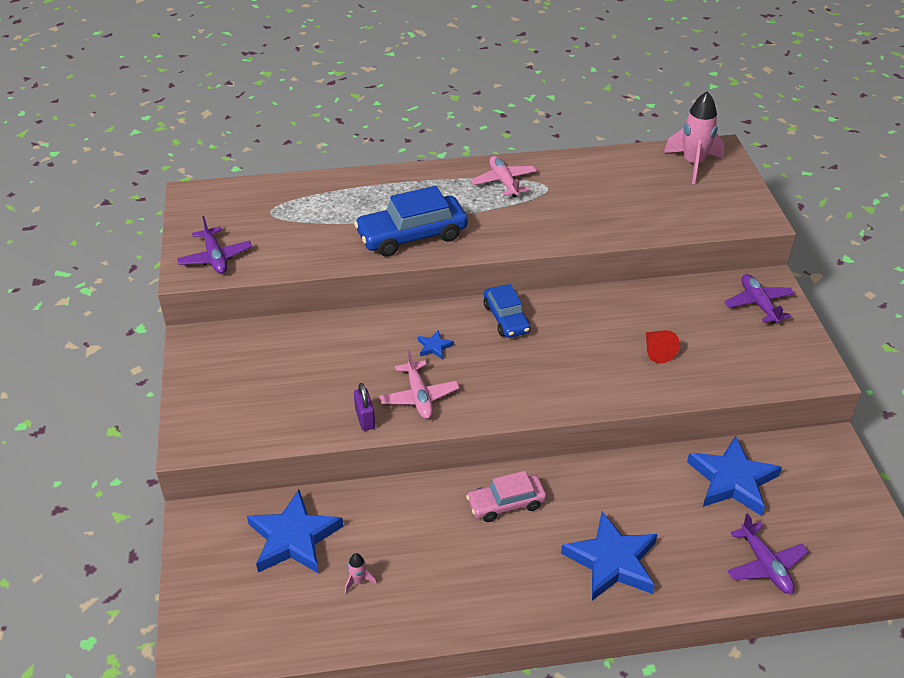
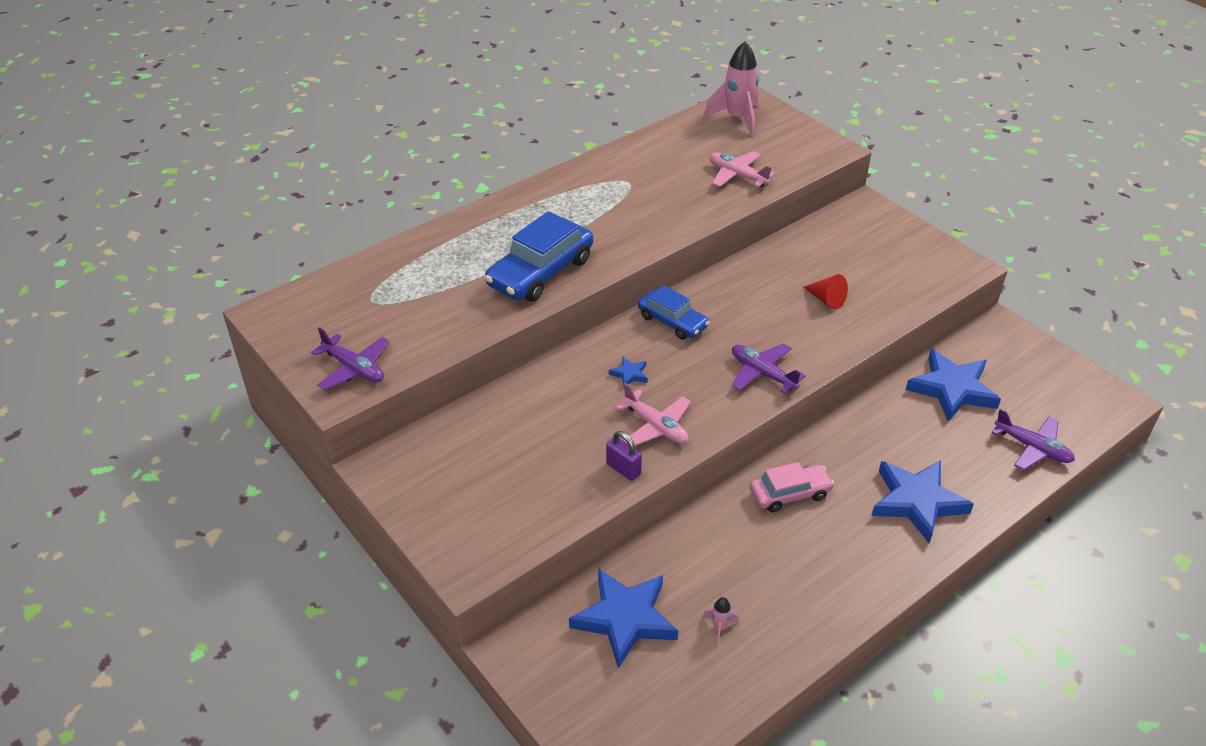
camera: 30 degrees left, 0 degrees up
(504, 182) = (583, 191): pink plane -> pink plane (737, 175)
(506, 503) = (790, 494): pink car -> pink car turned 150 degrees counterclockwise
(758, 304) = (872, 227): purple plane -> purple plane (762, 373)

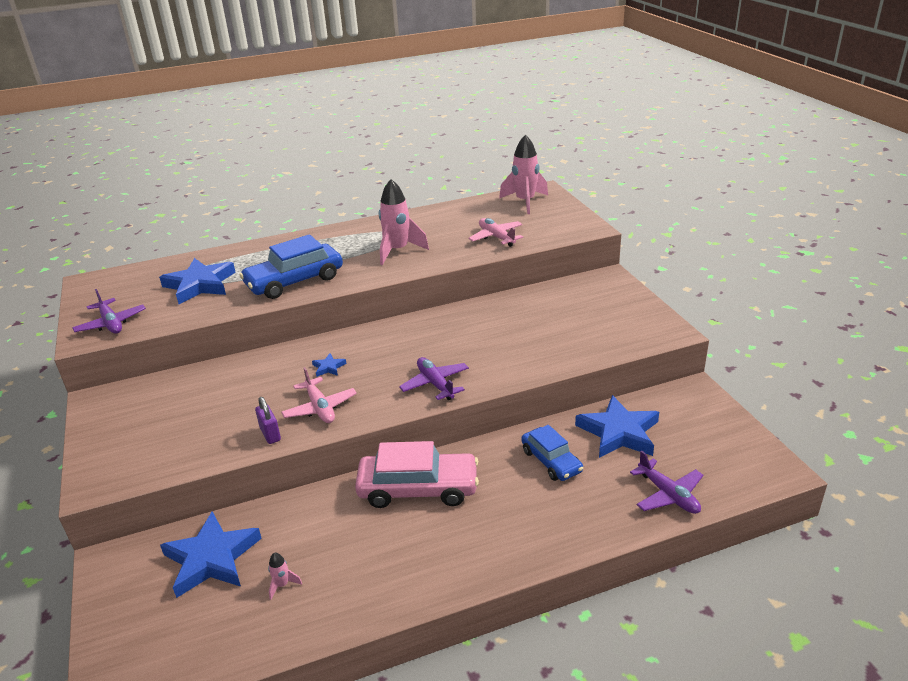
camera: 20 degrees right, 10 degrees down
(635, 210) = (398, 251): none -> pink rocket
(672, 321) = (390, 336): blue car -> blue car (551, 461)
(790, 494) = (418, 489): pink car -> pink car, size x1.62
(826, 300) = (528, 339): red cone -> none
(917, 502) = (528, 518): blue star -> blue star (200, 284)

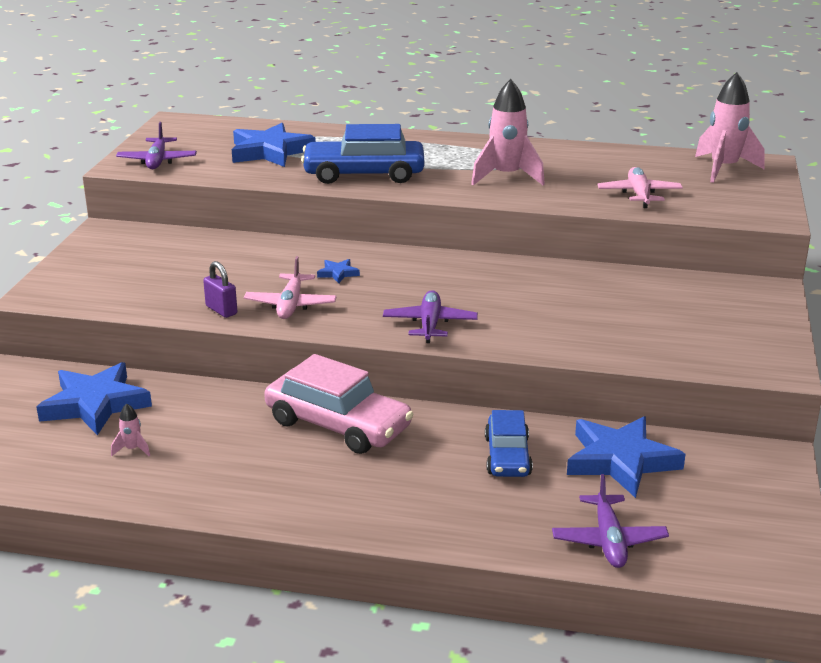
camera: 30 degrees right, 5 degrees down
(270, 434) = (221, 310): purple padlock -> purple padlock turned 45 degrees counterclockwise

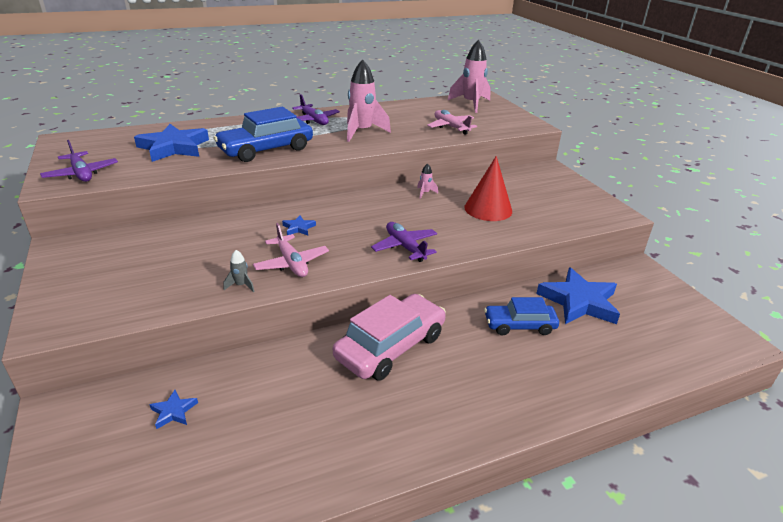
camera: 35 degrees left, 5 degrees up
(95, 404) = (174, 411): blue star -> blue star, size x0.43
(132, 449) = (252, 443): pink rocket -> pink rocket (425, 193)
(221, 310) = (241, 285): purple padlock -> grey rocket
(338, 425) = (391, 347): pink car -> pink car turned 45 degrees counterclockwise
(507, 456) = (519, 325): blue car -> blue car turned 120 degrees clockwise
(593, 313) = (488, 209): none -> red cone
(608, 540) = (641, 361): purple plane -> purple plane (314, 120)

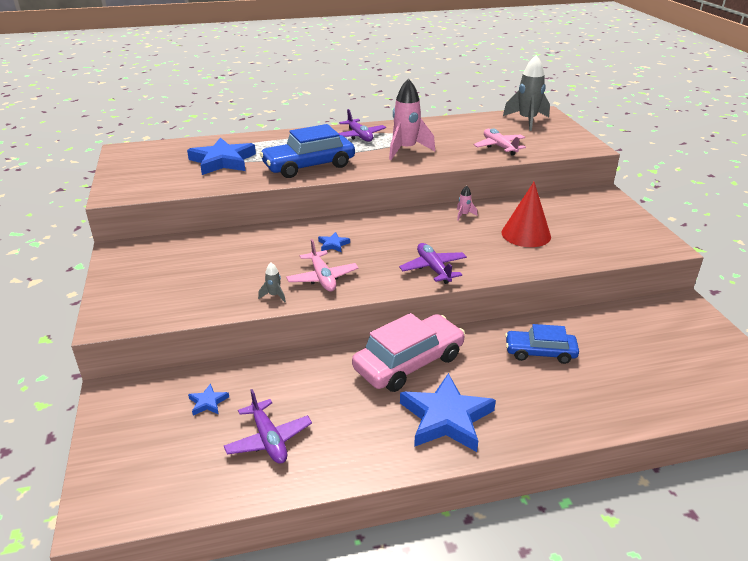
camera: 10 degrees right, 0 degrees up
(81, 174) = (139, 184): purple plane -> purple plane (268, 439)
(471, 104) = (527, 121): pink rocket -> grey rocket
(579, 301) = (608, 334): blue star -> blue star (446, 418)

